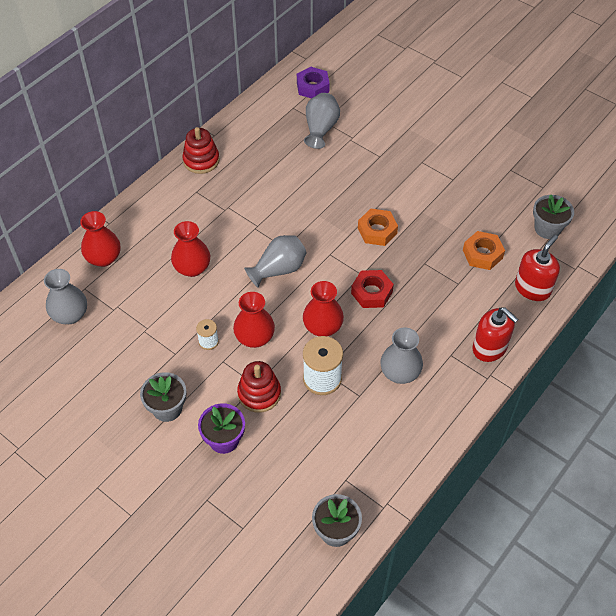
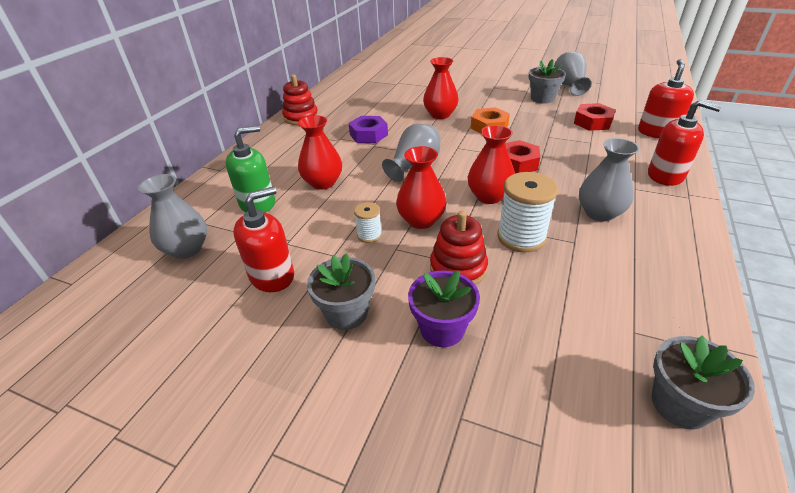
camera: 15 degrees left, 15 degrees down
(104, 258) = (219, 195): red vase -> red vase (440, 115)
(126, 360) = (272, 276): none -> red soap dispenser
(132, 278) = (257, 203): none -> green soap dispenser
(313, 87) = (378, 70): purple nut -> purple nut (368, 134)
(320, 129) = (398, 86): grey vase -> grey vase (568, 86)
(482, 254) = (593, 122): orange nut -> red nut
(547, 228) = (628, 100): grey flower pot -> grey flower pot (542, 98)

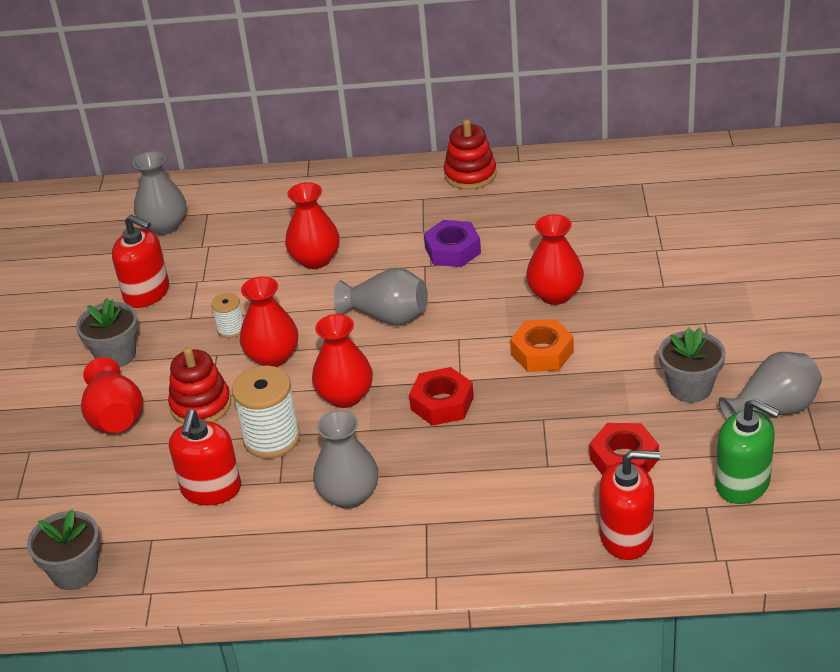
camera: 70 degrees right, 0 degrees up
(257, 203) = (254, 232): green soap dispenser -> green soap dispenser (743, 483)
(442, 329) = (115, 417): purple flower pot -> red vase
(665, 175) = (478, 551): red soap dispenser -> red soap dispenser (211, 489)

